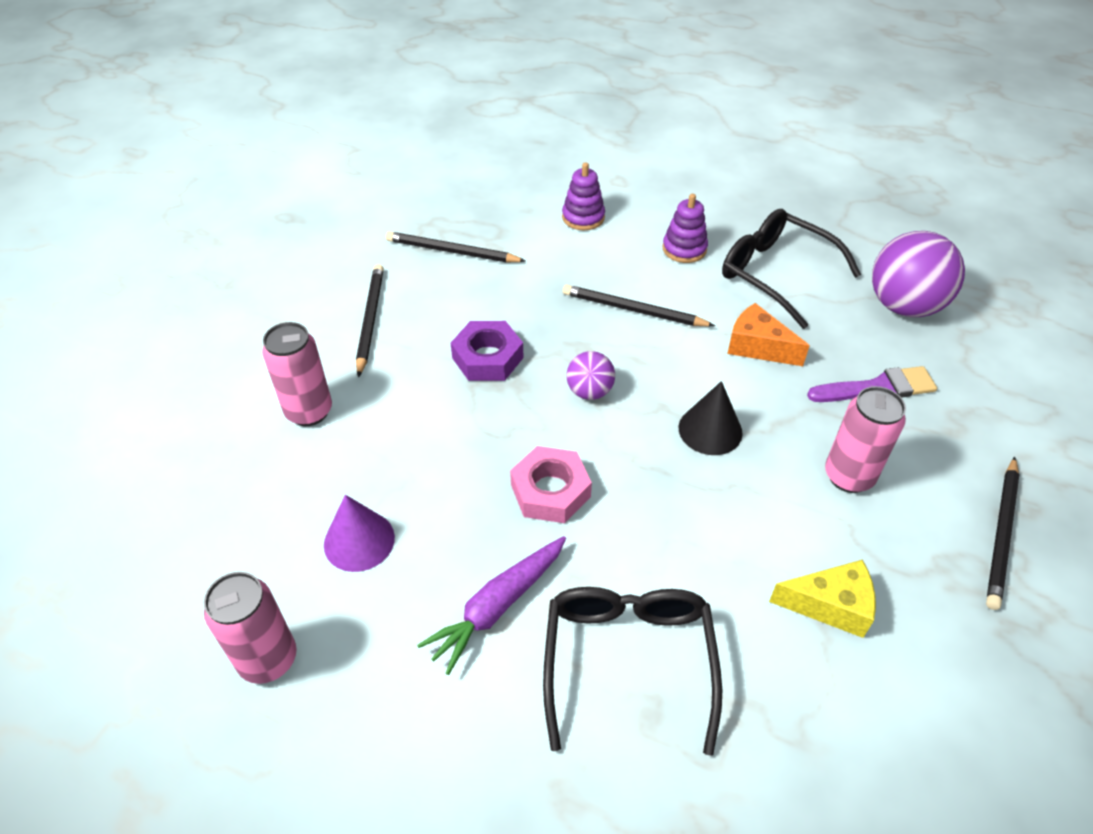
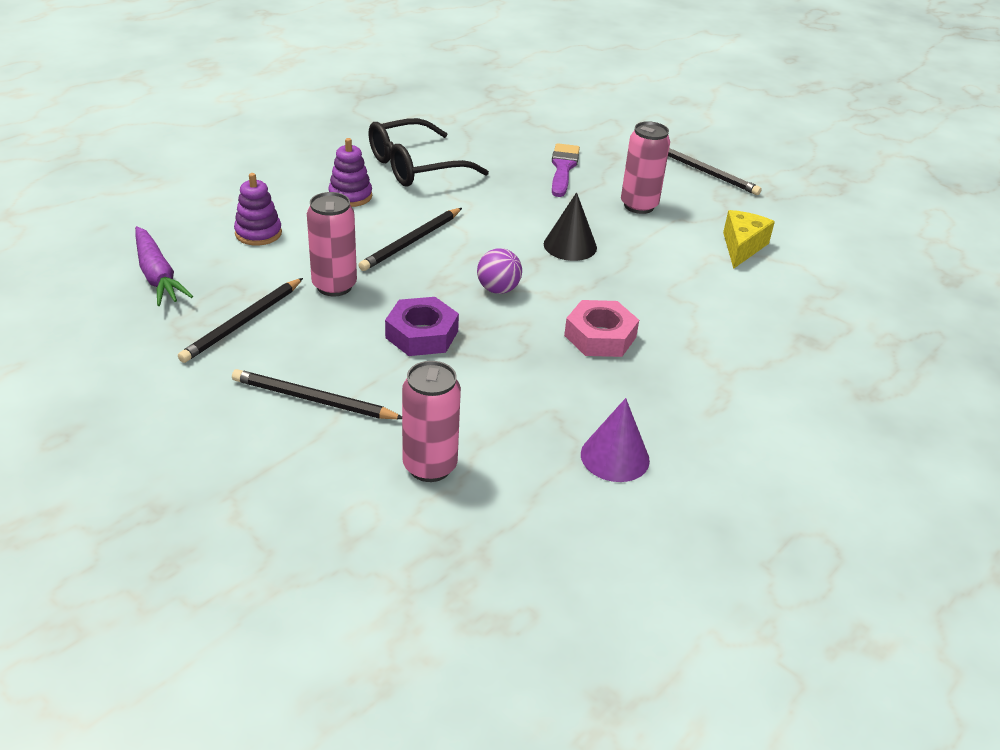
camera: 75 degrees left, 10 degrees down
(268, 659) = (729, 535): pink can -> pink can (334, 286)
(497, 607) = (707, 390): purple carrot -> purple carrot (157, 276)
(628, 660) = (767, 339): black glasses -> none
(758, 346) = (493, 199): orange cheese -> none
(904, 306) = (488, 131): purple ball -> none

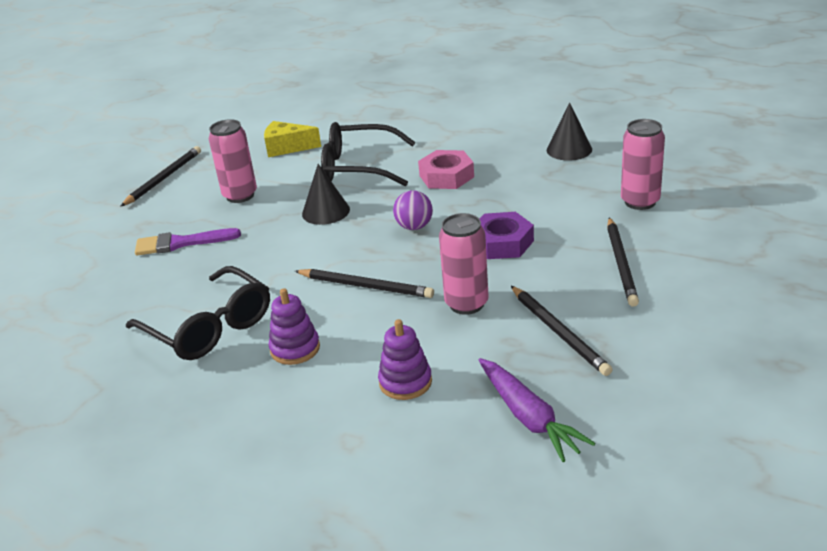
camera: 100 degrees left, 5 degrees down
(157, 276) = (529, 417): purple carrot -> purple carrot turned 105 degrees clockwise
(243, 323) = (559, 332): black pencil -> black pencil turned 45 degrees clockwise
(615, 457) = (569, 149): purple cone -> black cone
(662, 282) = (358, 167): none -> black glasses

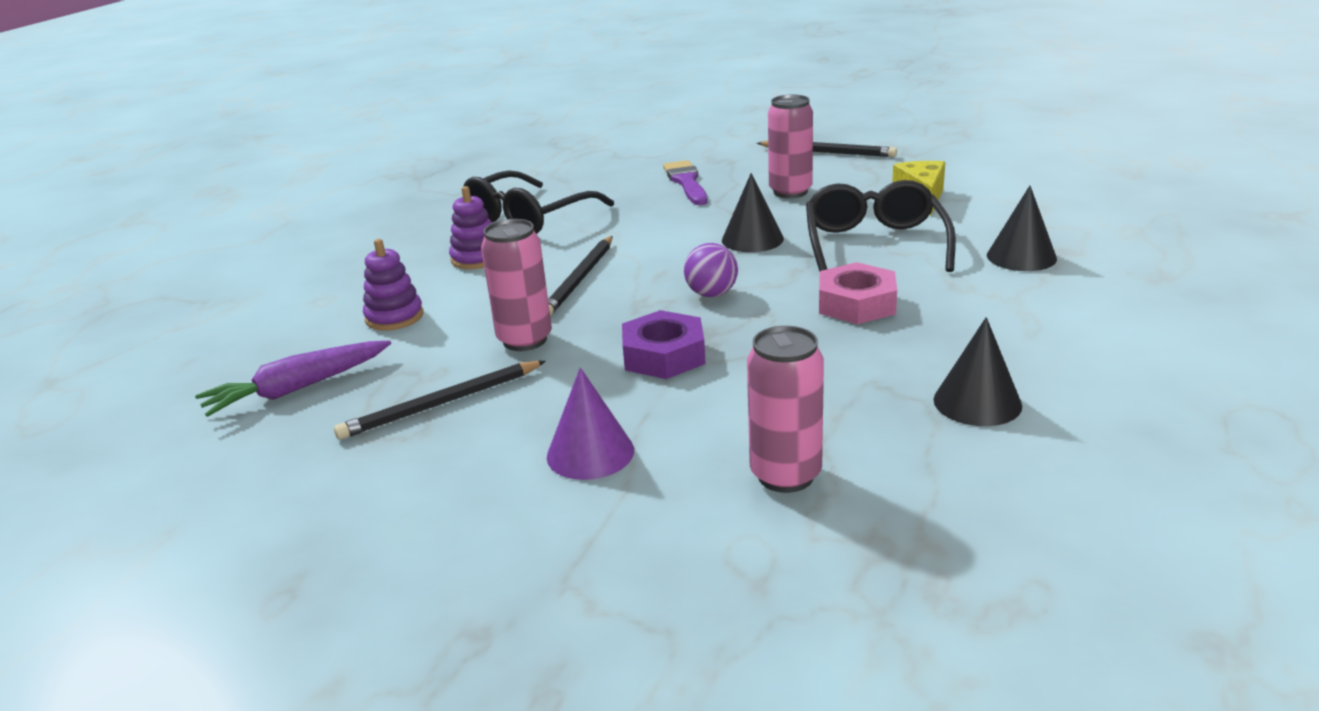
camera: 85 degrees right, 5 degrees down
(400, 125) = (1021, 257): none -> black cone
(621, 264) = (590, 453): black pencil -> purple cone

